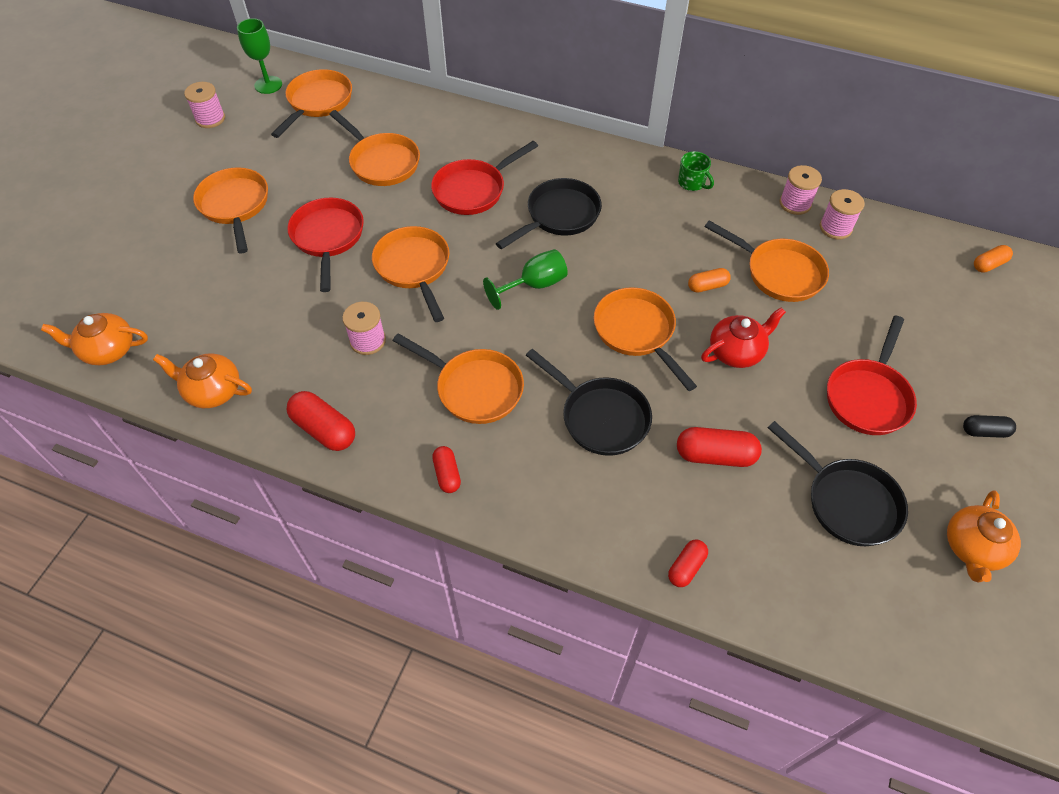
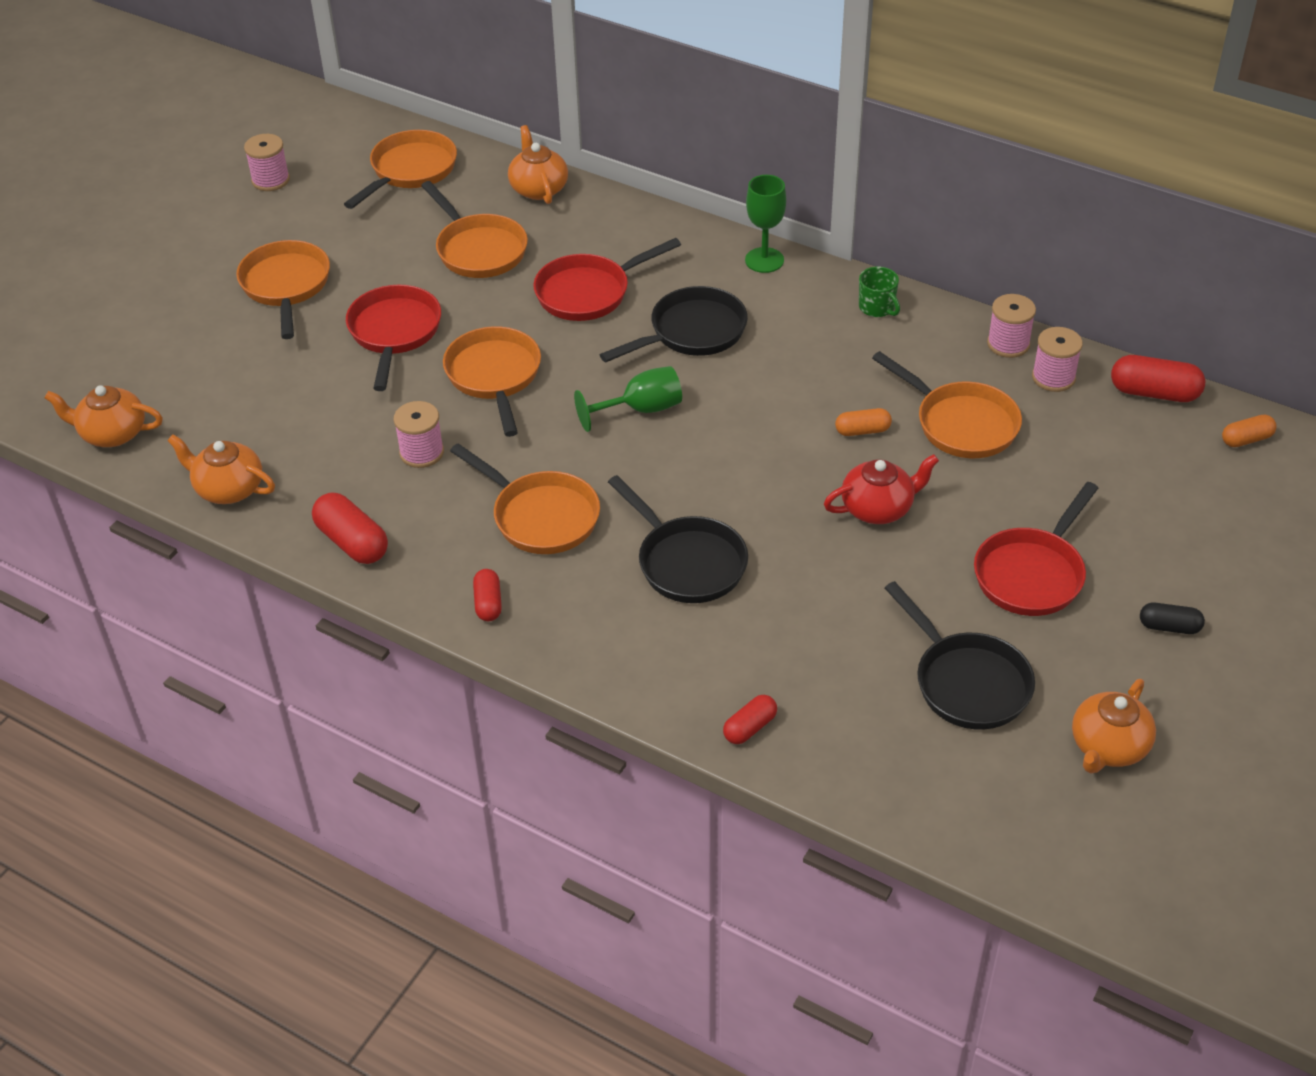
camera: 10 degrees right, 10 degrees down
(268, 85) = (350, 144): green goblet -> green goblet (764, 260)
(418, 109) = (538, 188): none -> orange teapot
(637, 332) = (757, 474): orange pan -> none
(715, 455) = (818, 617): red capsule -> red capsule (1154, 393)

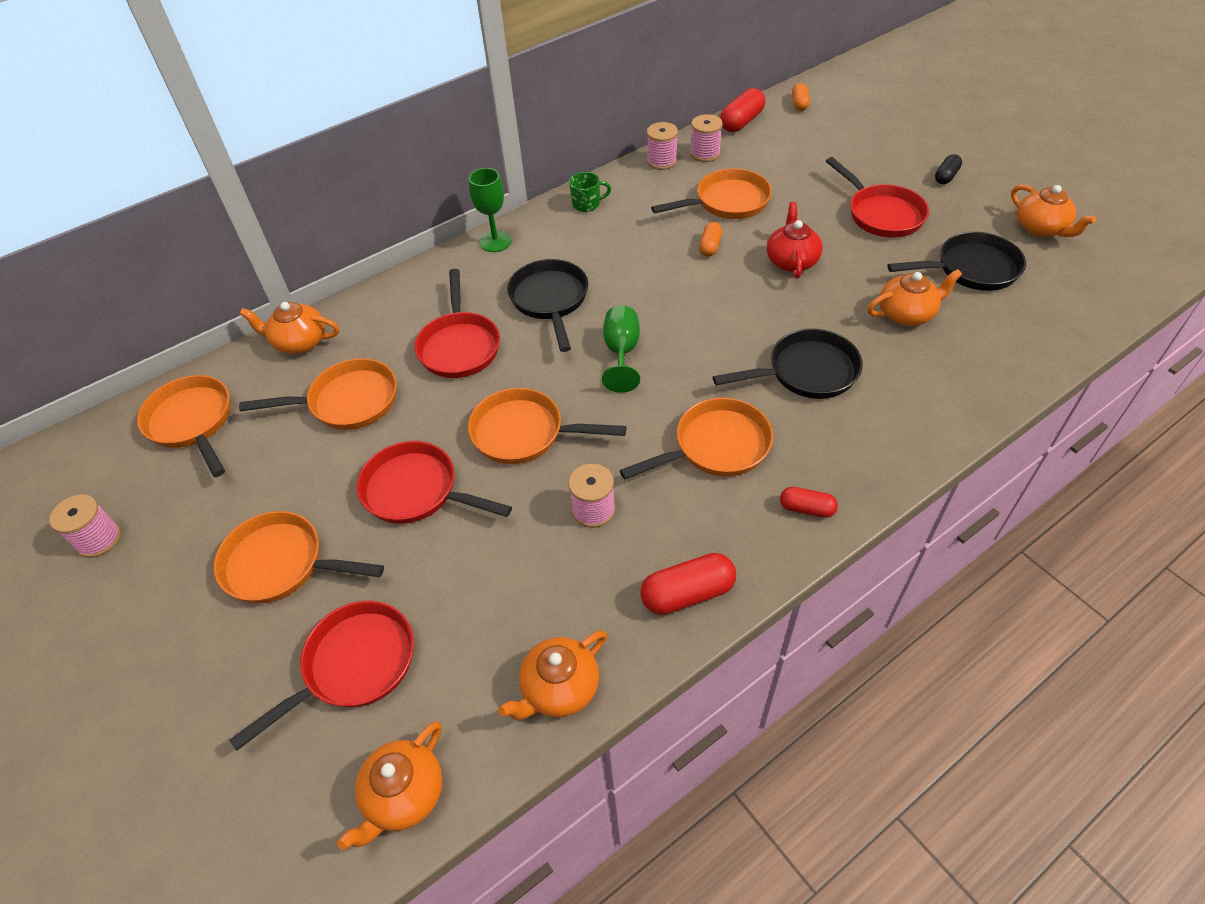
camera: 65 degrees left, 5 degrees up
(208, 365) = (354, 666): none -> red pan
(750, 727) = (990, 384): red capsule -> none
(838, 632) = (906, 314): none -> orange teapot

